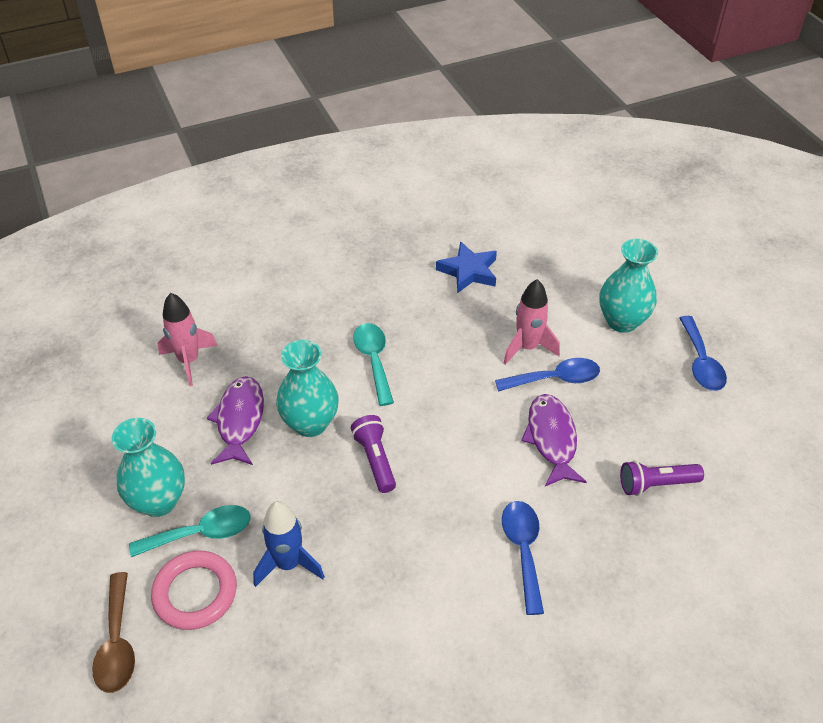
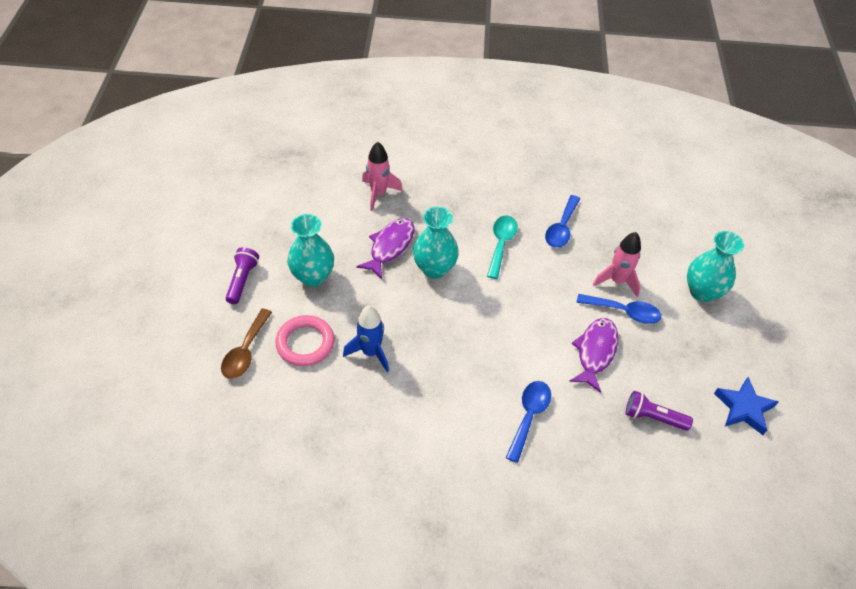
camera: 25 degrees right, 5 degrees up
(201, 533) = (328, 308): turquoise spoon -> none
(375, 460) = (463, 311): purple flashlight -> purple flashlight (242, 280)
(468, 271) = (606, 208): blue star -> blue star (743, 408)
(701, 362) = (745, 348): blue spoon -> blue spoon (561, 228)

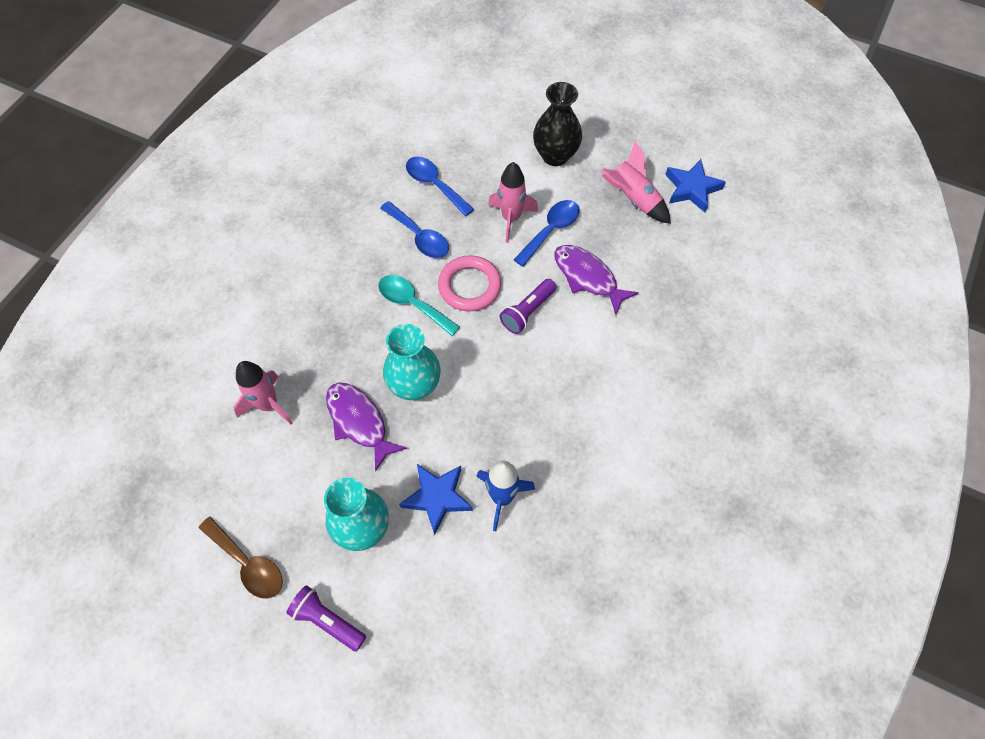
camera: 65 degrees left, 10 degrees up
(245, 351) = (441, 648): brown spoon -> brown spoon (248, 564)
(305, 343) = (459, 569): pink ring -> pink ring (469, 286)
(353, 312) = (437, 497): none -> blue star
(529, 416) = (639, 369): blue spoon -> blue spoon (434, 185)
(653, 417) = (677, 263): purple flashlight -> purple flashlight (527, 312)
(698, 363) = (633, 199): none -> pink rocket
(702, 292) = (555, 156): turquoise vase -> black vase

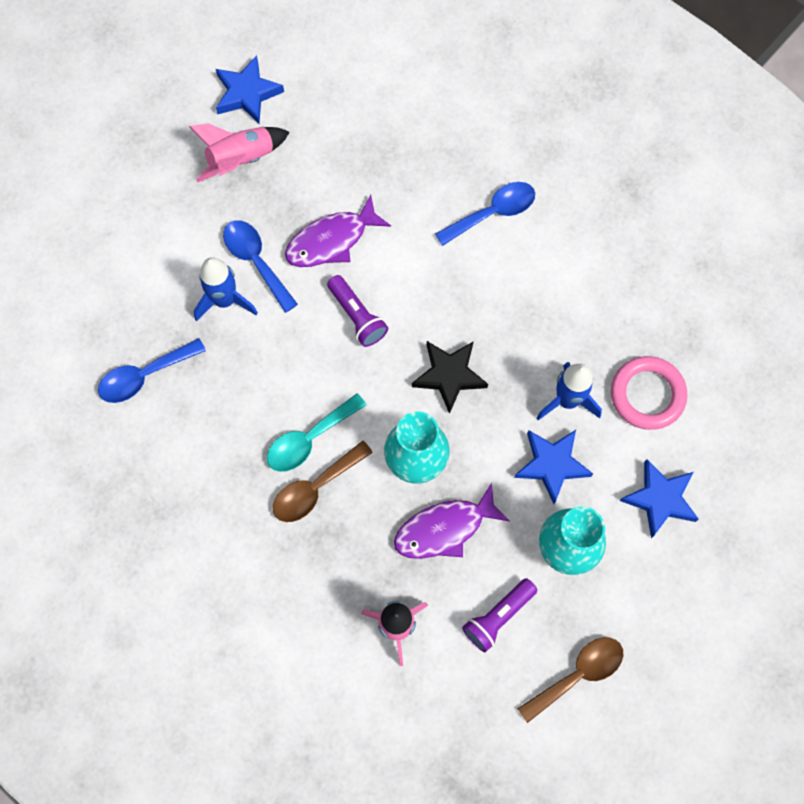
camera: 75 degrees left, 10 degrees up
(327, 621) = (655, 601): purple flashlight -> purple flashlight (498, 617)
(373, 318) = (315, 488): none -> brown spoon
(419, 237) = (217, 411): blue spoon -> blue spoon (493, 212)
(427, 605) = (660, 499): none -> blue star
(469, 286) = (304, 370): pink ring -> pink ring (647, 394)
(496, 393) = (449, 375): none -> black star
(511, 219) = (225, 300): pink rocket -> blue rocket
(555, 156) = (148, 225): black vase -> none

